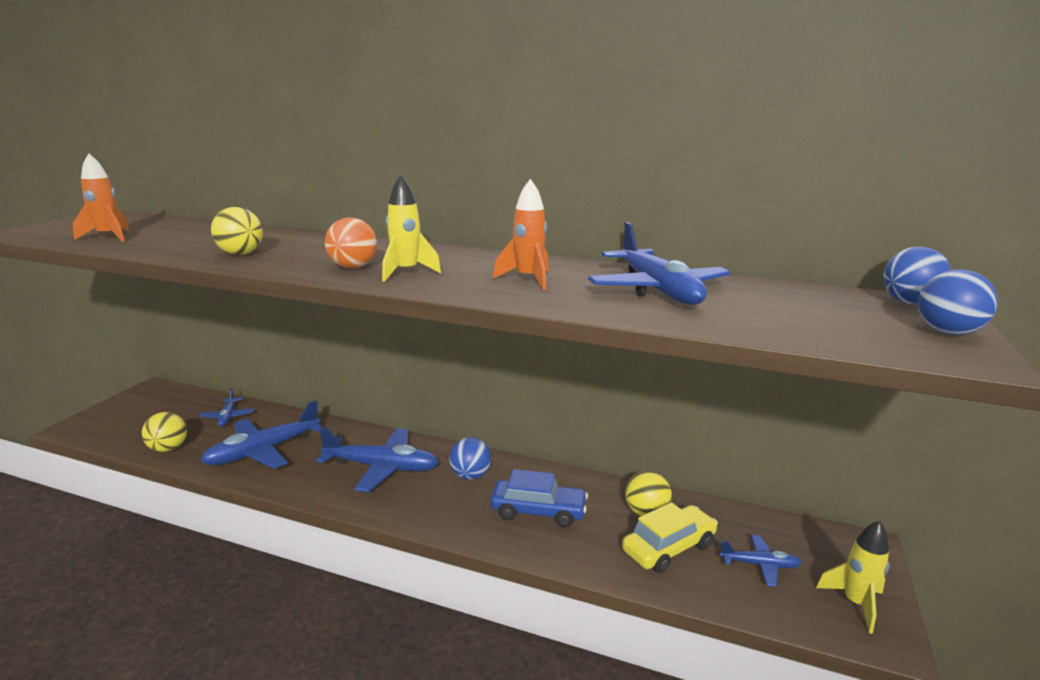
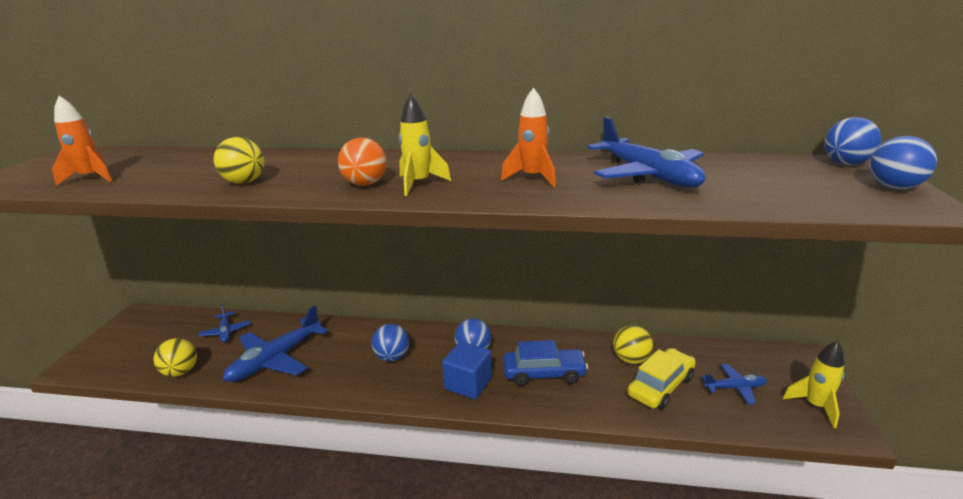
camera: 10 degrees left, 5 degrees up
(381, 467) = (392, 357): blue plane -> blue ball
(449, 508) = (468, 384): none -> blue cube

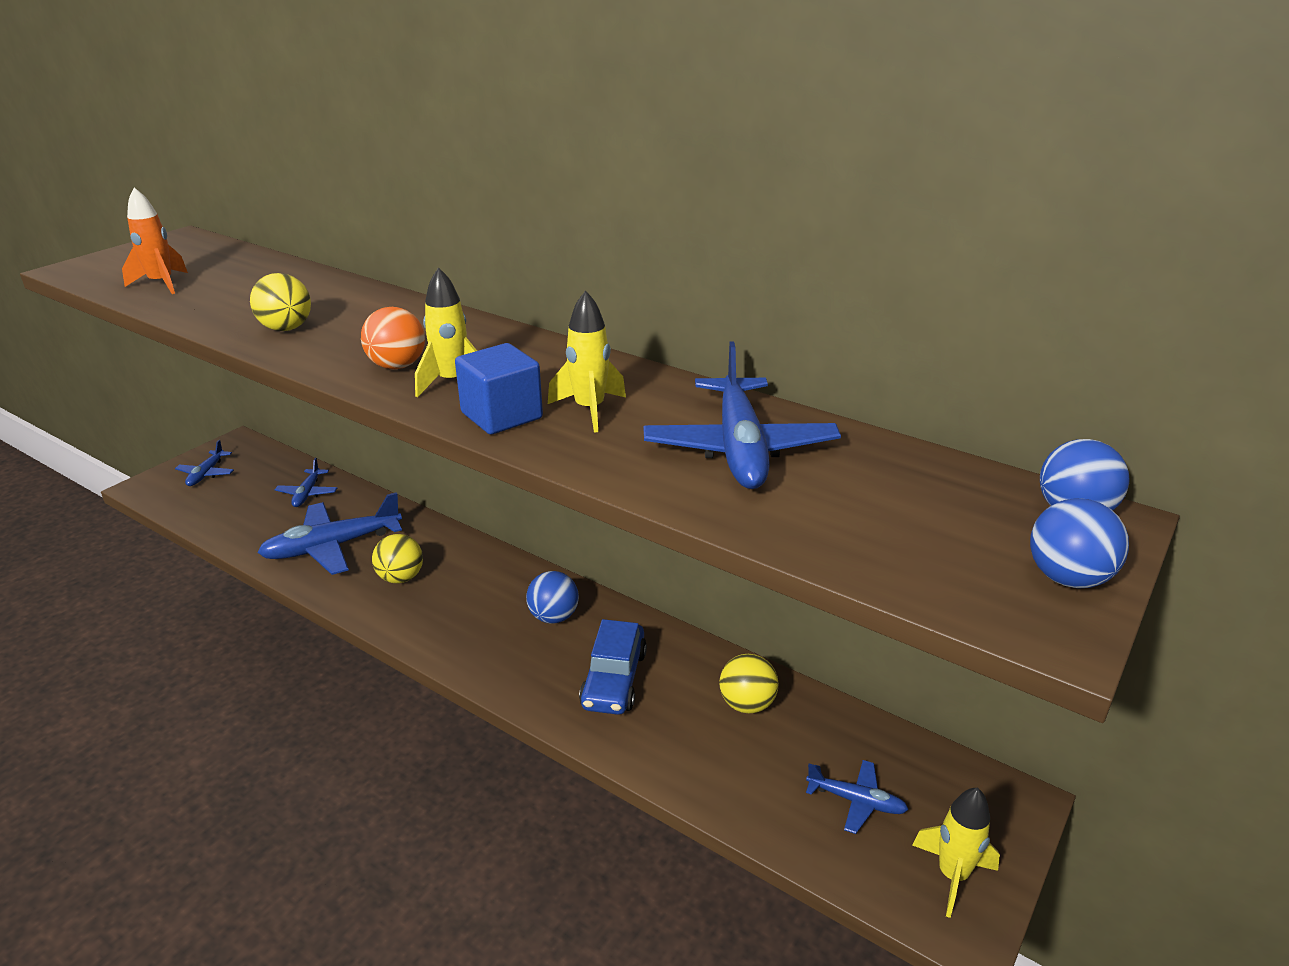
camera: 25 degrees right, 5 degrees up
(125, 342) = (206, 474): none -> blue plane
(181, 372) = (234, 528): yellow ball -> yellow ball (401, 578)
(392, 357) = (455, 589): blue ball -> none
(468, 384) = (512, 656): blue cube -> blue cube (501, 416)
(532, 178) = (589, 410): orange rocket -> yellow rocket
(544, 374) = (614, 679): blue car -> blue car turned 75 degrees clockwise
(661, 386) = (751, 756): yellow car -> none

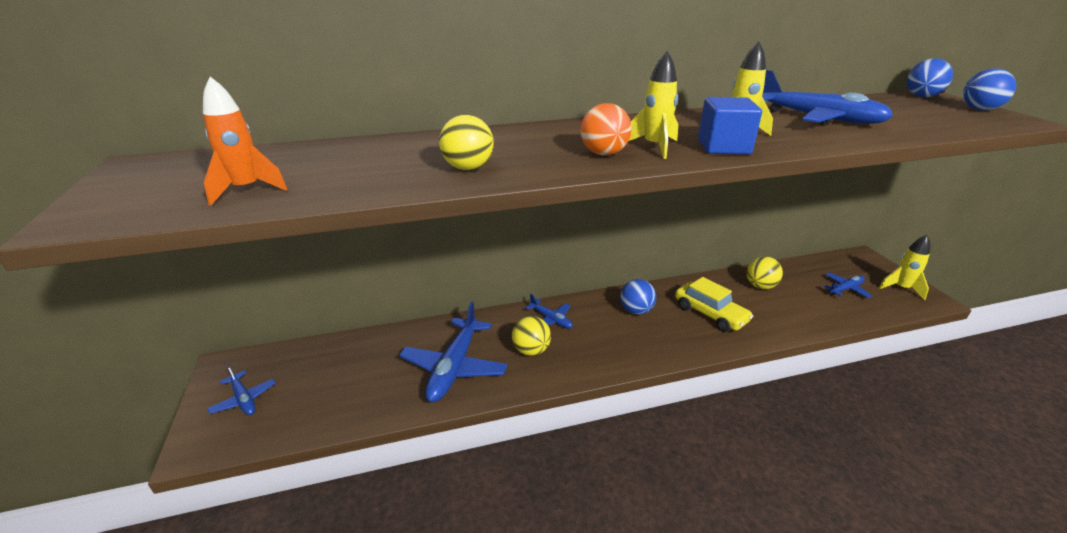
camera: 50 degrees left, 0 degrees up
(307, 493) = (365, 354): blue plane -> blue plane (551, 319)
(614, 679) = (710, 314): blue car -> yellow car

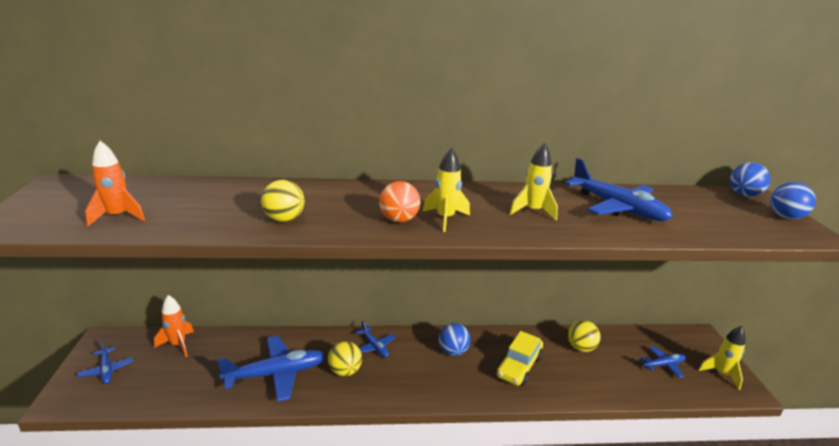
camera: 10 degrees right, 5 degrees down
(322, 355) = (178, 345): none -> orange rocket
(454, 367) = (276, 374): blue plane -> blue plane turned 135 degrees counterclockwise
(710, 314) = (519, 366): yellow car -> yellow car turned 60 degrees clockwise
(723, 147) = (503, 227): blue cube -> none

